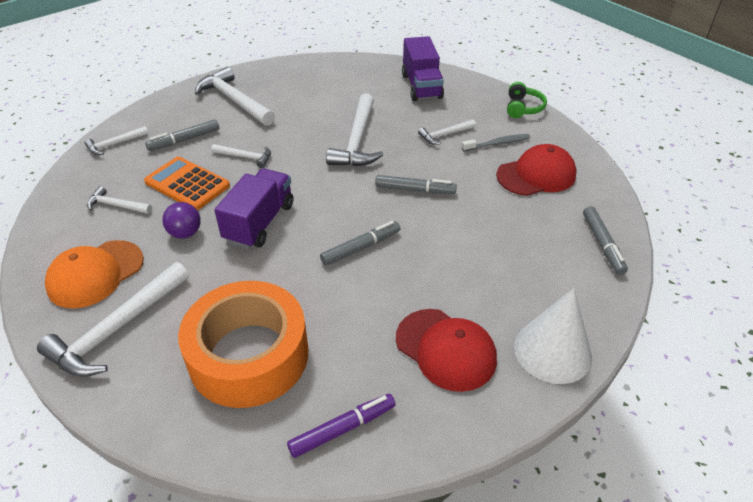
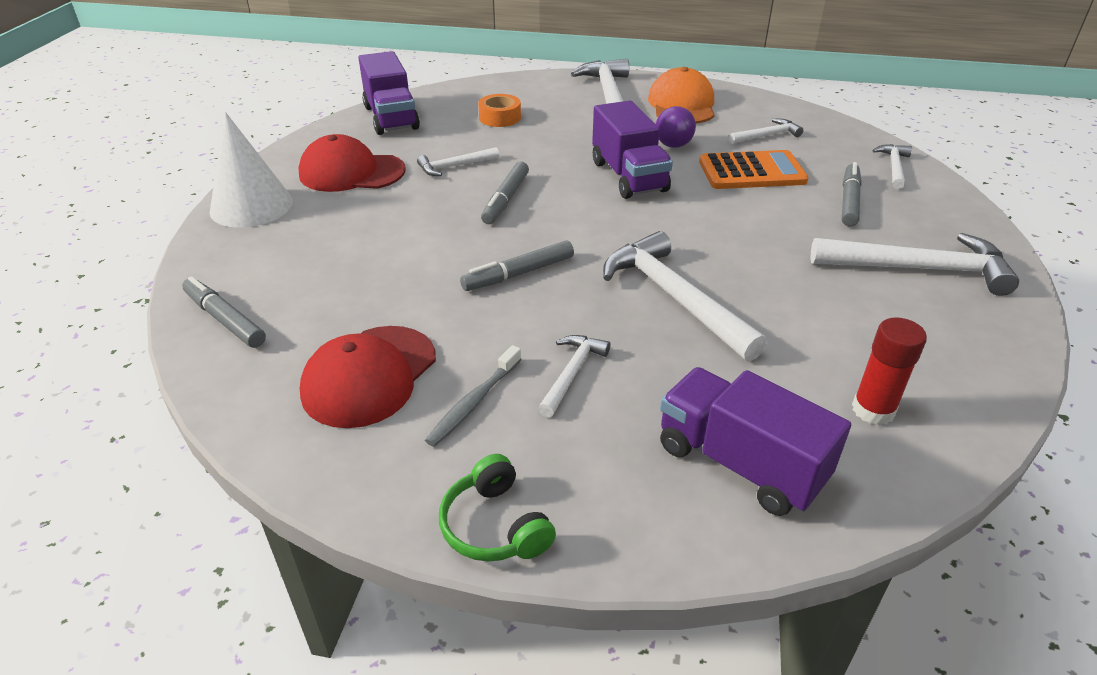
camera: 140 degrees right, 5 degrees down
(245, 157) = (755, 216): white hammer -> white hammer (454, 166)
(249, 355) = (500, 117): orange tape -> orange tape, size x0.41
(343, 429) = (391, 118): purple marker -> purple truck
(353, 77) = (873, 410): none -> red glue stick

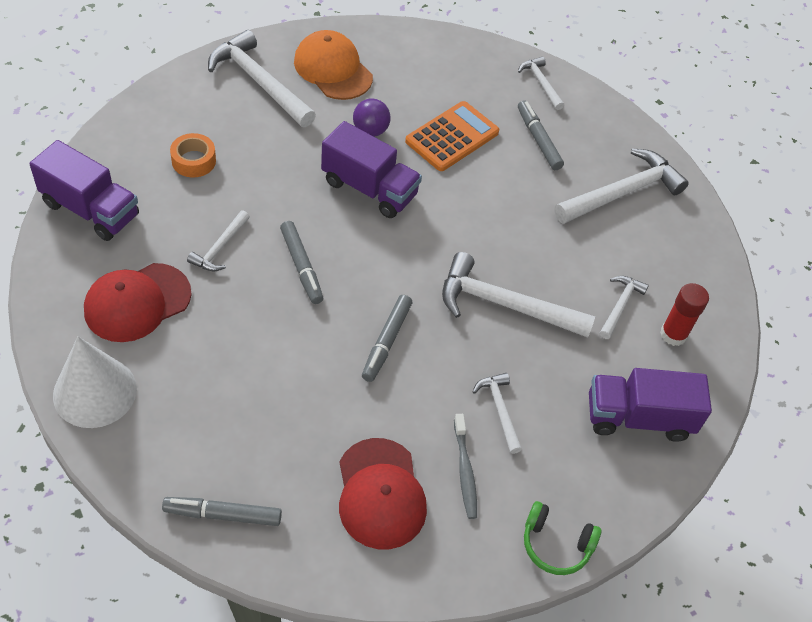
camera: 45 degrees left, 15 degrees up
(767, 136) = (429, 83): white hammer -> white hammer (620, 305)

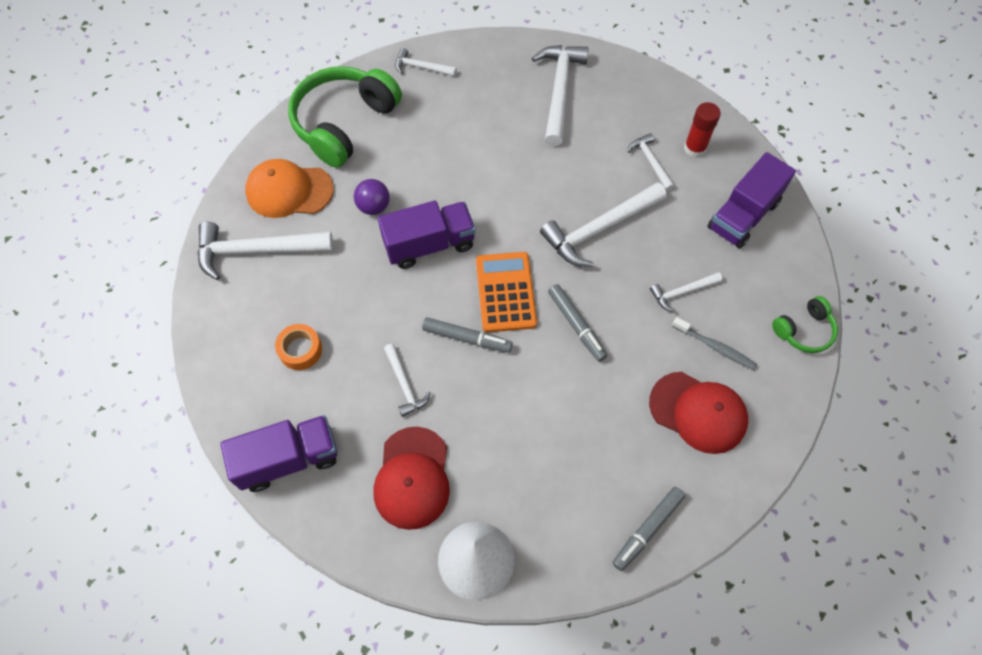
camera: 45 degrees left, 10 degrees up
(431, 66) = (344, 123): none -> green headphones
(452, 137) = (425, 158): orange calculator -> orange calculator (505, 292)
(499, 410) = (682, 292): white hammer -> white hammer turned 45 degrees counterclockwise
(538, 139) = (472, 106): grey marker -> none

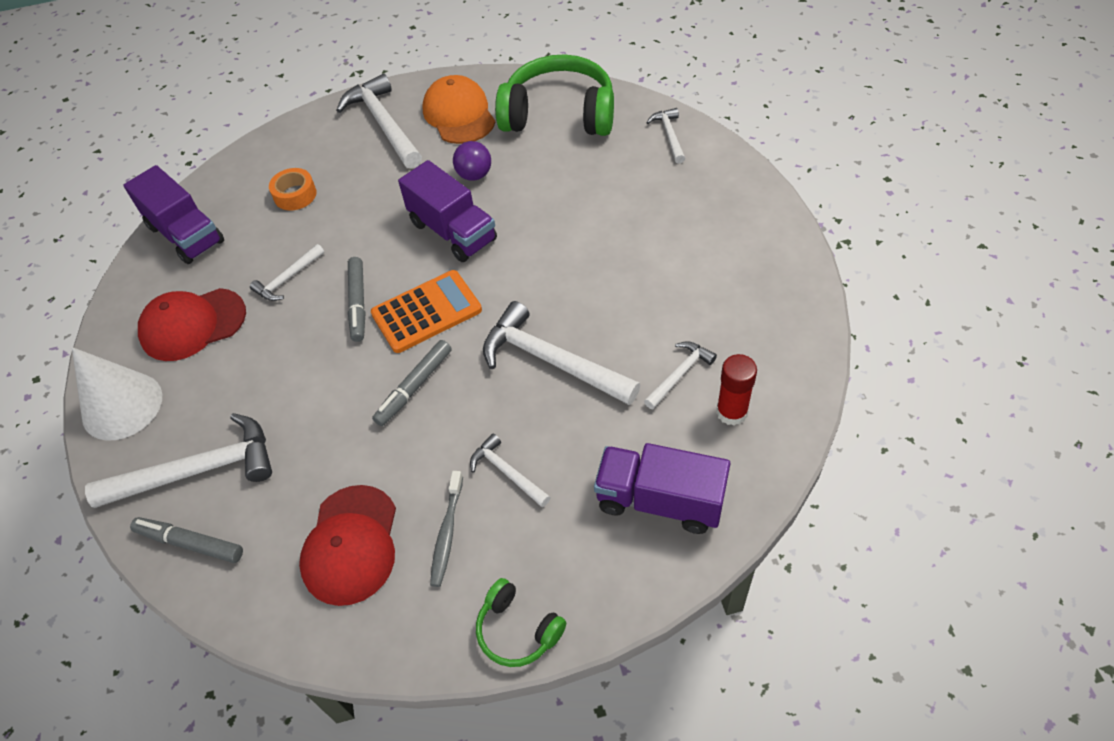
camera: 70 degrees right, 10 degrees down
(559, 91) = (722, 253): white hammer -> white hammer (198, 470)

